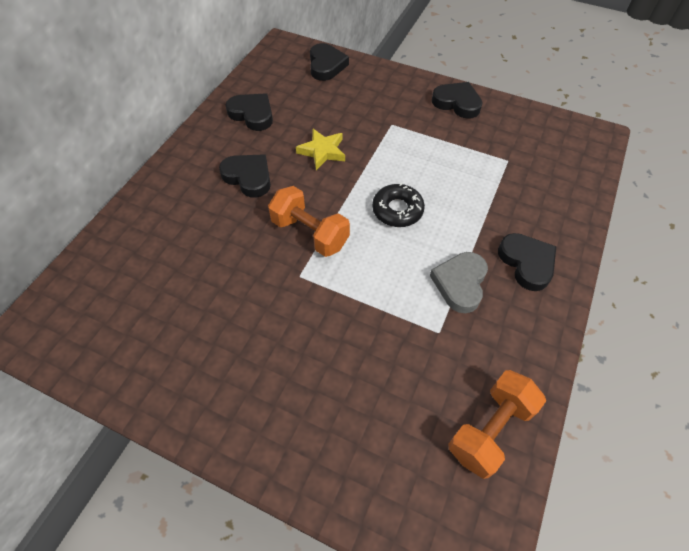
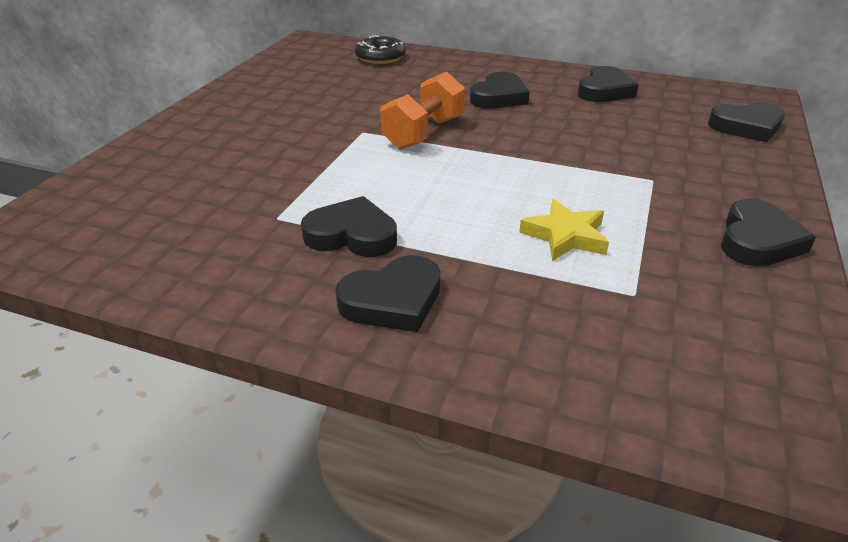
camera: 85 degrees right, 20 degrees down
(322, 151) = (563, 133): yellow star -> yellow star (565, 236)
(397, 210) = (476, 186): black donut -> black donut (380, 57)
(460, 283) = (352, 235): grey heart -> black heart
(490, 429) = (133, 252): orange dumbbell -> none

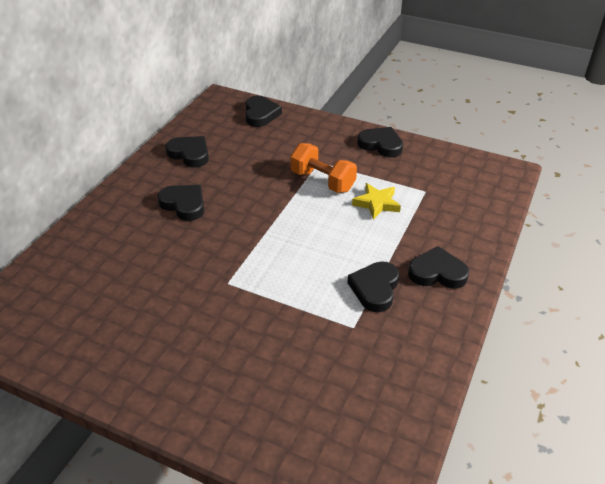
camera: 85 degrees left, 5 degrees up
(380, 57) = (62, 268): black donut -> none
(393, 300) = (437, 273): black heart -> black heart turned 60 degrees counterclockwise
(423, 133) = (239, 249): orange dumbbell -> orange dumbbell (322, 181)

